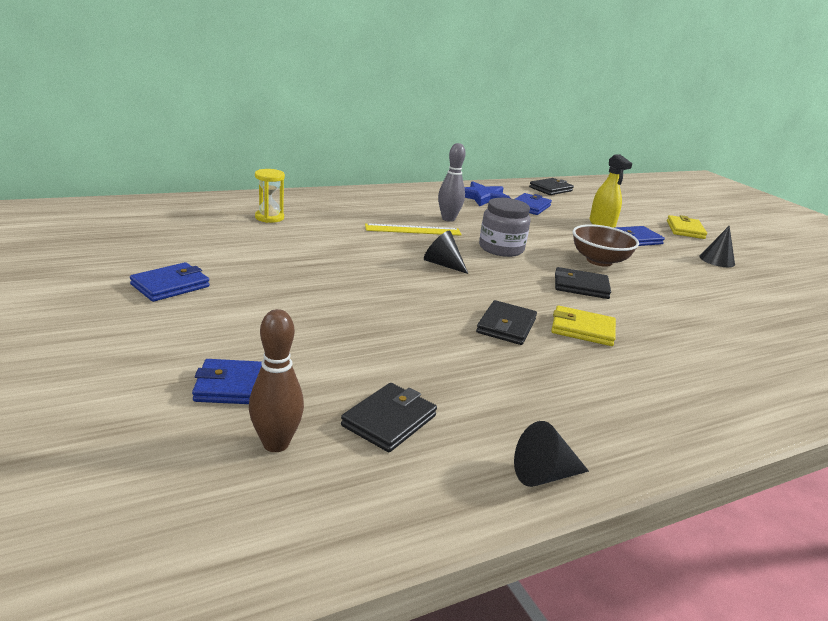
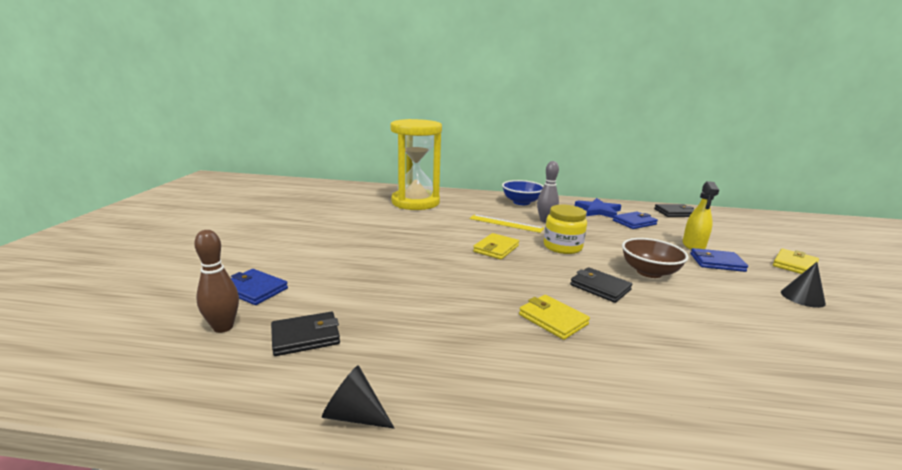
camera: 35 degrees right, 5 degrees down
(170, 285) = (304, 229): blue wallet -> none
(269, 217) = (415, 202): yellow hourglass -> yellow hourglass, size x2.49
(395, 198) = (521, 202): none -> blue bowl
(443, 264) = (496, 249): black cone -> yellow wallet
(501, 248) = (562, 247): grey jar -> yellow jar
(506, 326) = (486, 300): black wallet -> none

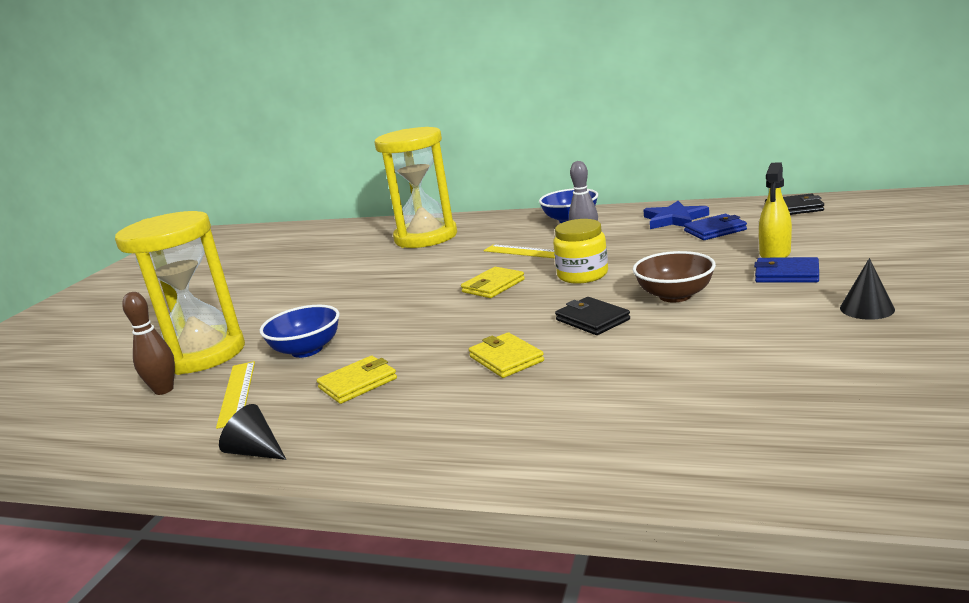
camera: 15 degrees right, 0 degrees up
(254, 290) = (203, 354): blue wallet -> yellow hourglass
(305, 337) = (237, 393): black wallet -> yellow ruler
(359, 294) = (307, 350): none -> blue bowl
(794, 265) = (907, 266): yellow wallet -> yellow wallet (358, 383)

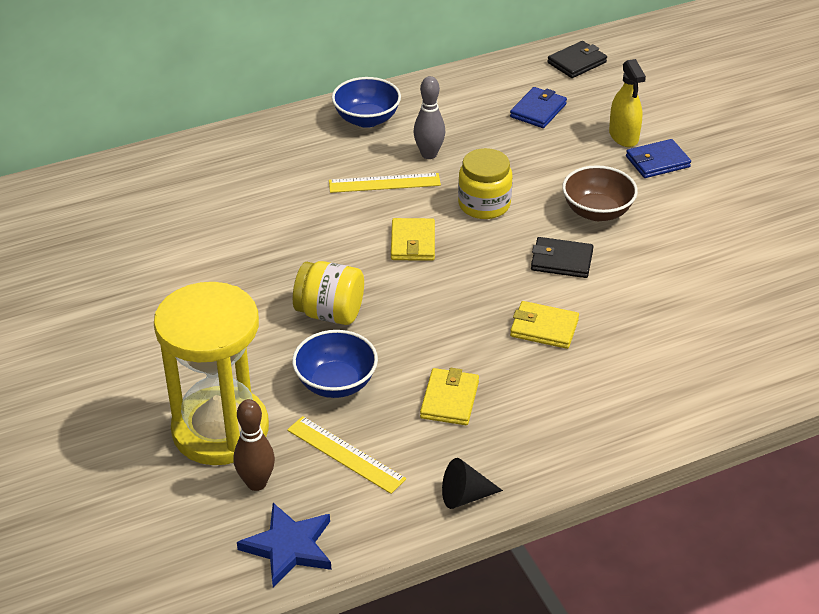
camera: 45 degrees left, 20 degrees up
(373, 311) = (330, 313): none -> yellow jar
(426, 237) = (220, 184): yellow hourglass -> none
(674, 219) = (480, 99): blue star -> blue star (289, 547)
(867, 308) = (748, 190): black cone -> none

